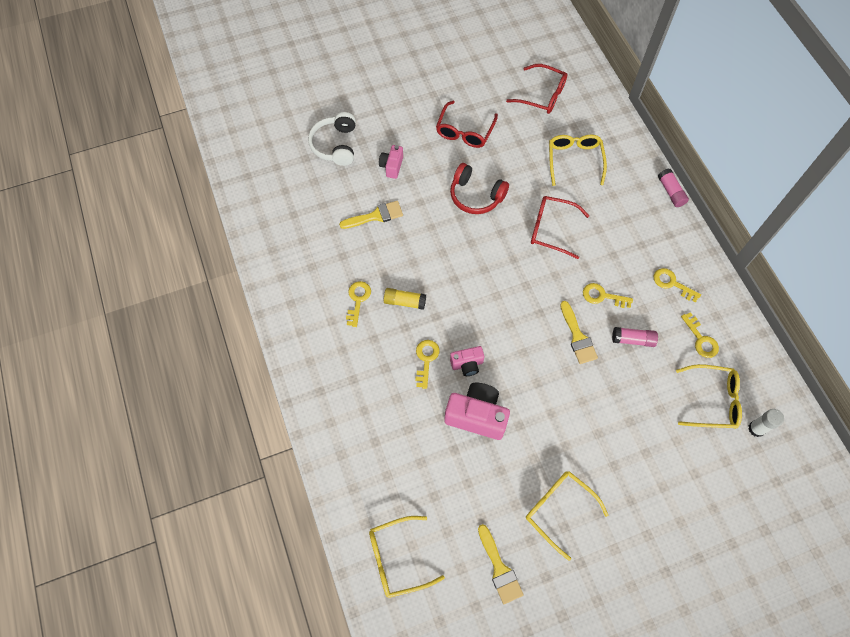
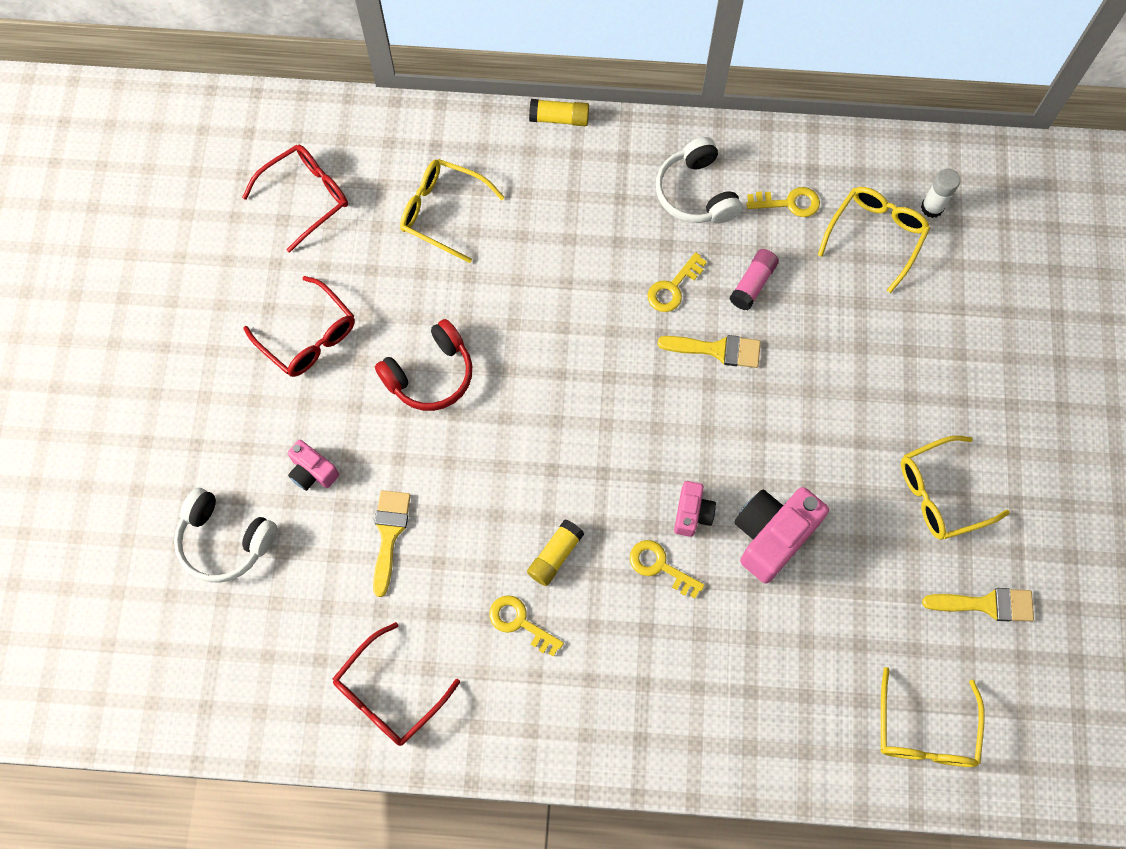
camera: 65 degrees left, 5 degrees up
(551, 229) = (538, 300): red glasses -> red glasses (388, 694)
(670, 192) = (559, 118): pink glue stick -> yellow glue stick
(672, 283) = (696, 193): yellow key -> white headphones

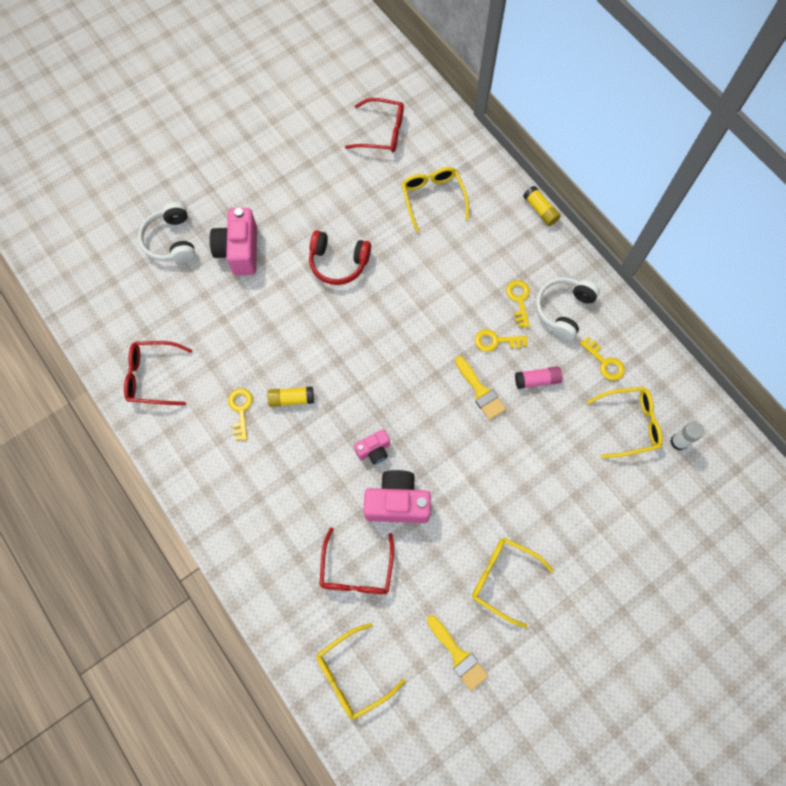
camera: 50 degrees right, 0 degrees up
(309, 337) = (308, 193): red glasses -> red glasses (356, 571)
(313, 472) = (239, 251): pink camera -> pink camera, size x1.81
(389, 534) = (236, 311): yellow brush -> none
(660, 566) = (330, 456): yellow key -> yellow key (519, 300)

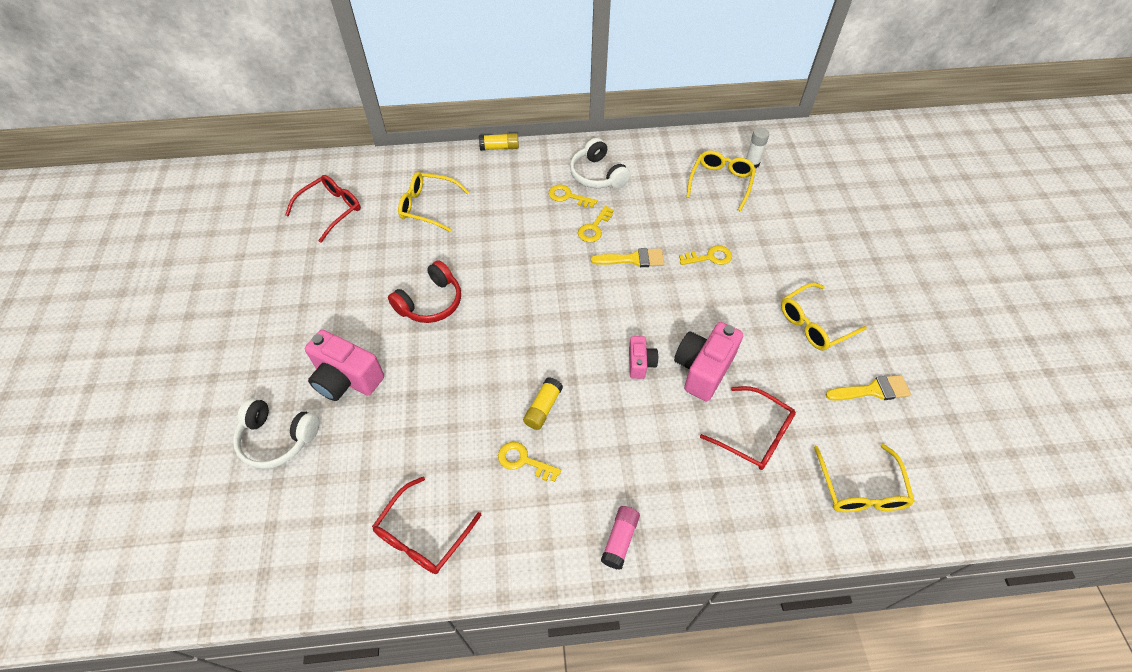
camera: 60 degrees left, 15 degrees down
(537, 380) = (647, 219): pink glue stick -> pink glue stick (620, 540)
(604, 362) = (659, 172): yellow key -> yellow key (709, 257)

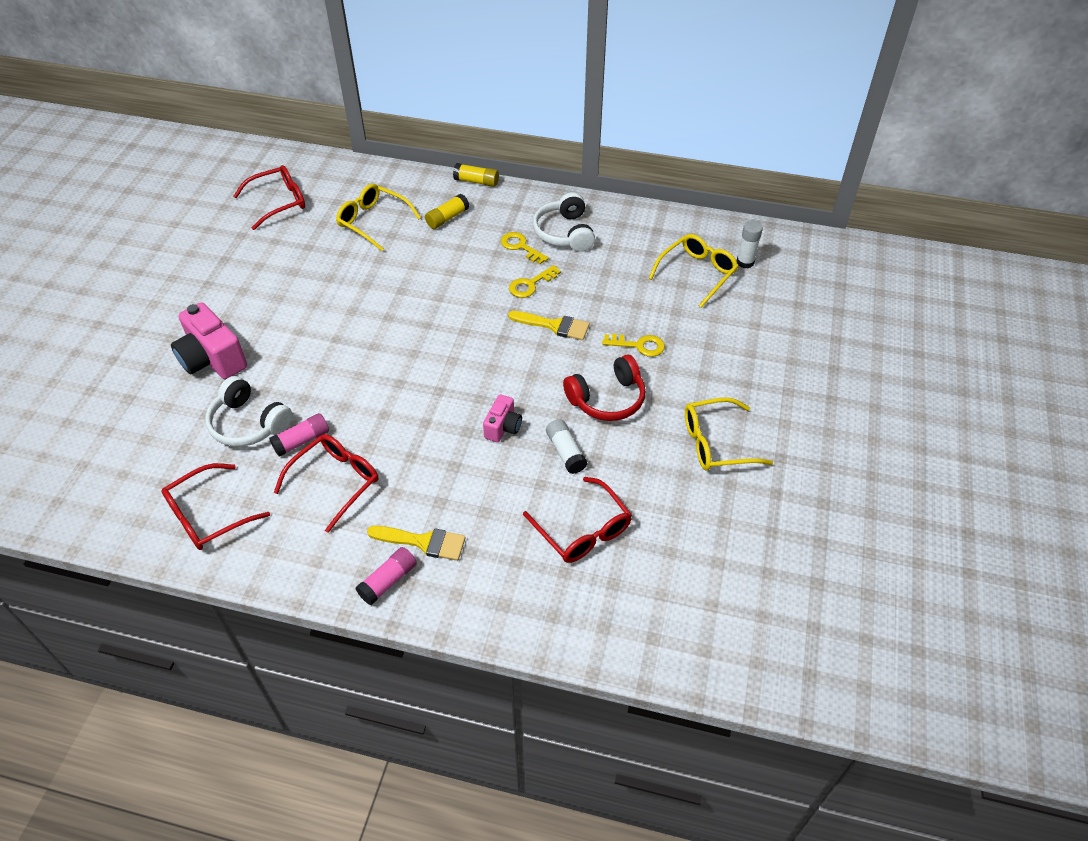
camera: 20 degrees right, 5 degrees down
(277, 438) = (125, 393): white headphones -> white headphones (249, 423)
(431, 302) = (327, 312): red headphones -> red headphones (607, 399)
(472, 432) = (302, 441): none -> pink glue stick
(523, 461) = (336, 481): yellow key -> red glasses
(543, 408) = (381, 440): yellow glue stick -> yellow glue stick (447, 218)
(703, 369) = (565, 452): pink camera -> white glue stick
(860, 489) = (666, 617): yellow glasses -> none
(873, 390) = (742, 527): yellow brush -> yellow brush (423, 542)

